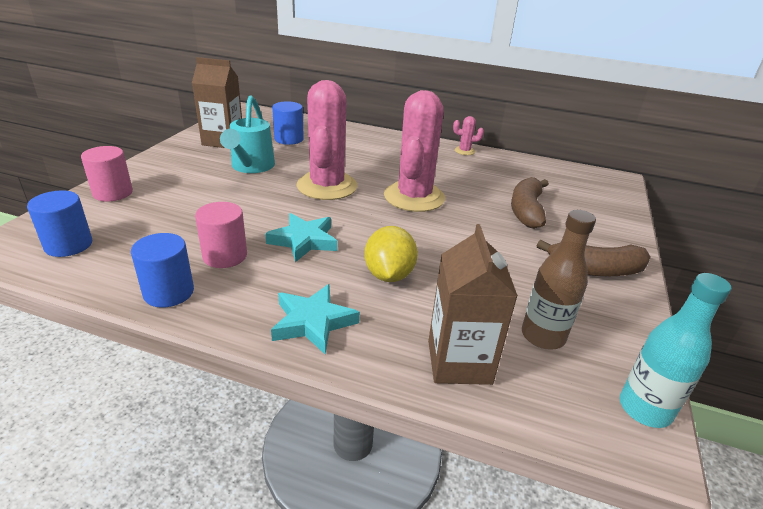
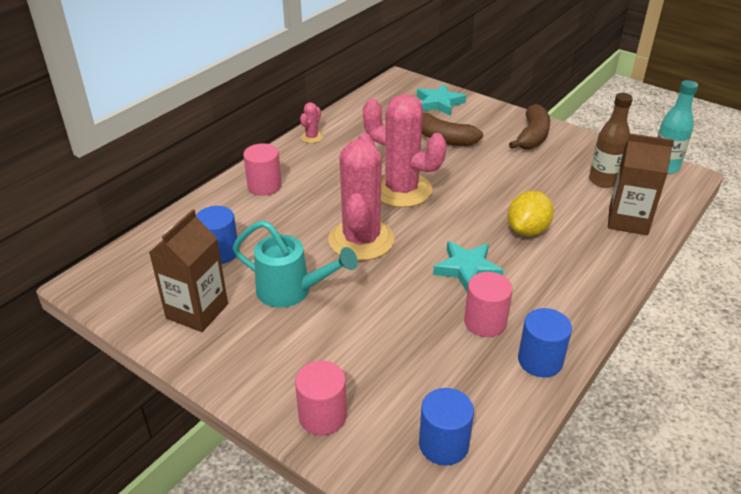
camera: 70 degrees left, 5 degrees up
(313, 322) = (585, 279): turquoise star -> turquoise star (439, 103)
(327, 186) = (361, 240): pink cactus -> pink cactus turned 75 degrees clockwise
(379, 143) = (264, 186): none -> pink cylinder
(389, 275) = (527, 230): yellow lemon -> yellow lemon turned 75 degrees counterclockwise

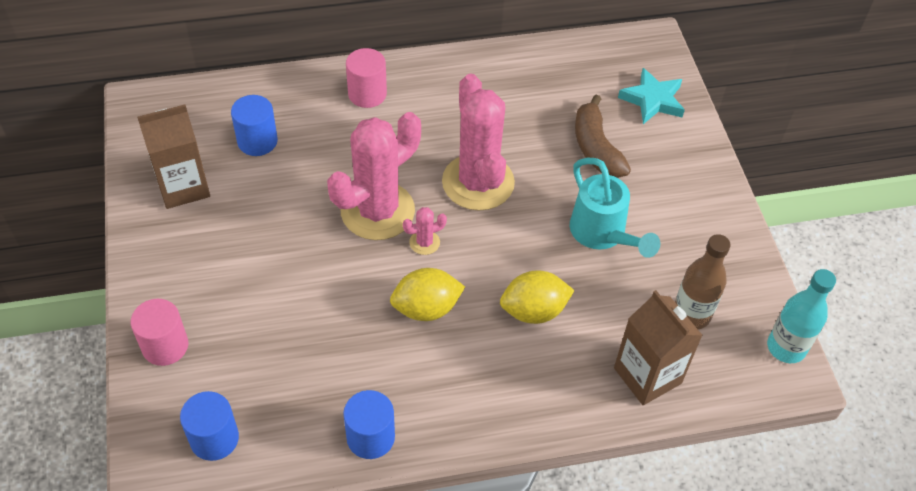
camera: 40 degrees right, 15 degrees up
(291, 291) = (266, 220): turquoise watering can -> turquoise watering can (602, 234)
(312, 137) = (473, 63): pink cactus -> pink cactus (424, 242)
(467, 269) = (426, 308): turquoise star -> yellow lemon
(485, 322) = (374, 368): pink cylinder -> none
(532, 136) = (694, 209): brown banana -> none

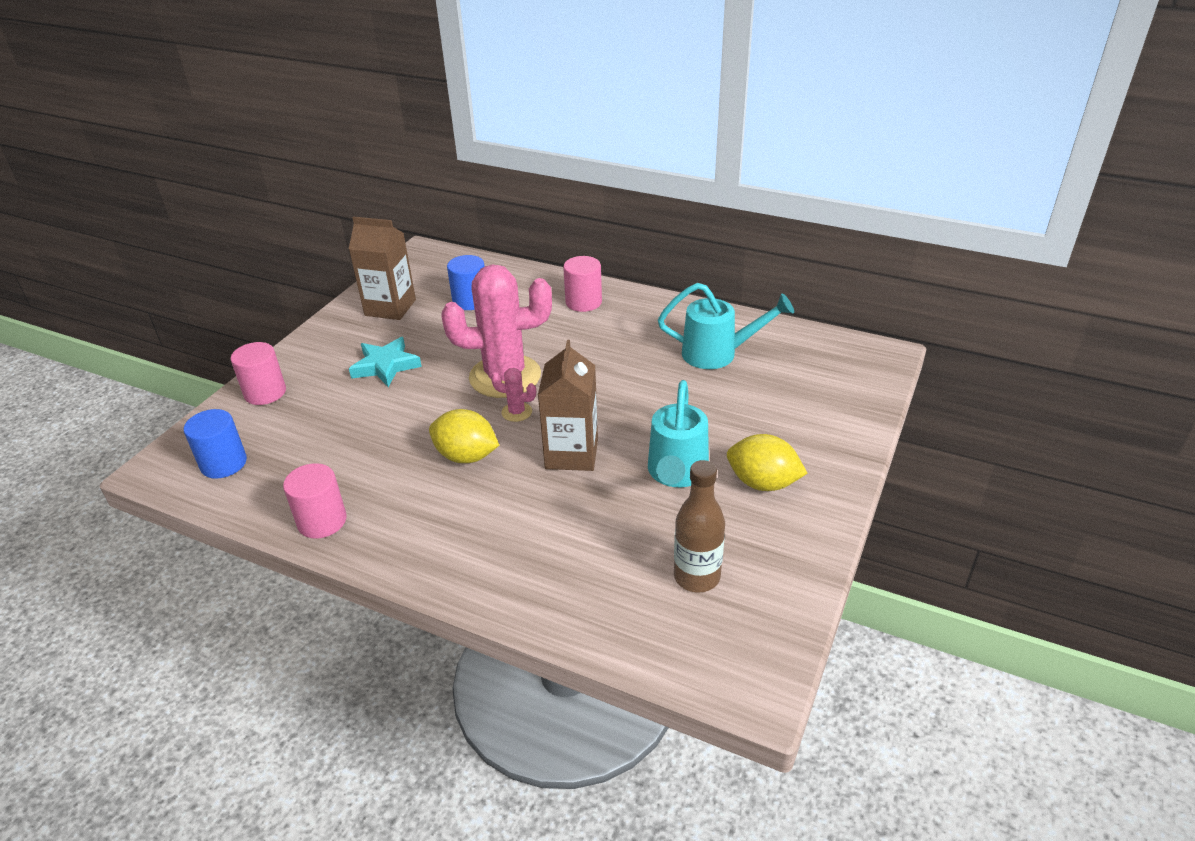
camera: 40 degrees right, 15 degrees down
(370, 437) = (322, 521): blue cylinder -> pink cylinder
(478, 182) = (606, 391): pink cactus -> none
(532, 99) = (718, 354): none -> turquoise watering can
(534, 311) = (551, 500): yellow lemon -> yellow lemon (762, 483)
(596, 148) = (740, 409): brown banana -> none
(647, 375) = (598, 603): brown carton -> brown carton (571, 454)
(652, 100) = (836, 396): turquoise star -> turquoise star (386, 366)
(786, 347) = (771, 658): turquoise bottle -> none

